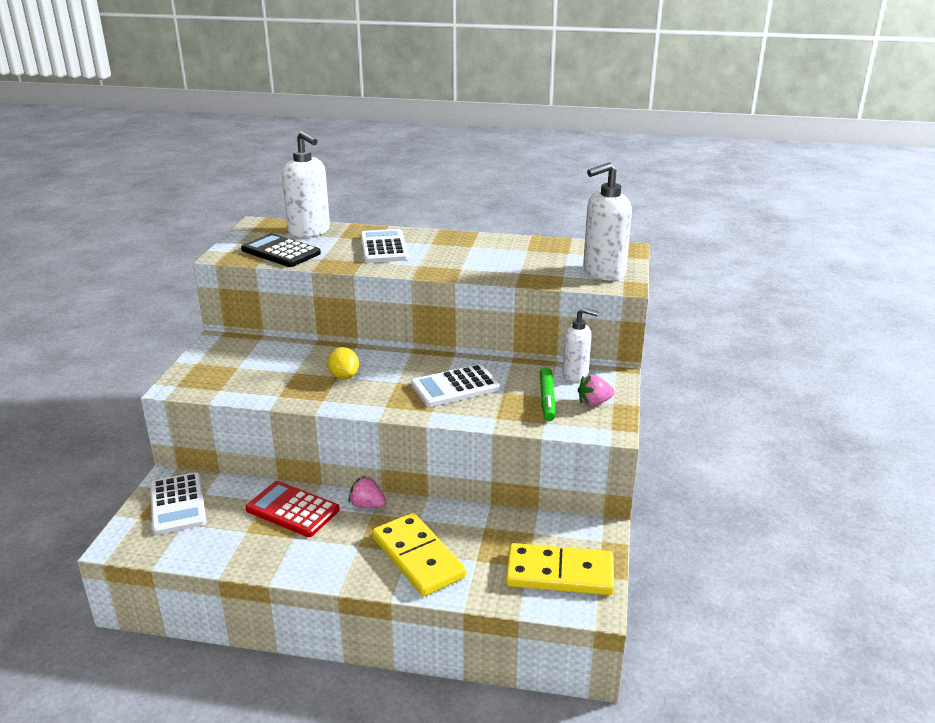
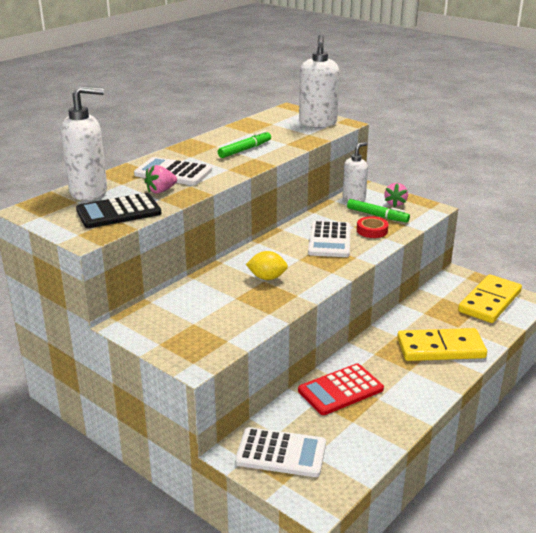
camera: 60 degrees left, 0 degrees up
(367, 505) = (362, 353): pink strawberry -> pink strawberry (161, 191)
(476, 259) = (244, 150): none -> green marker
(504, 405) = (372, 230): none -> red tape

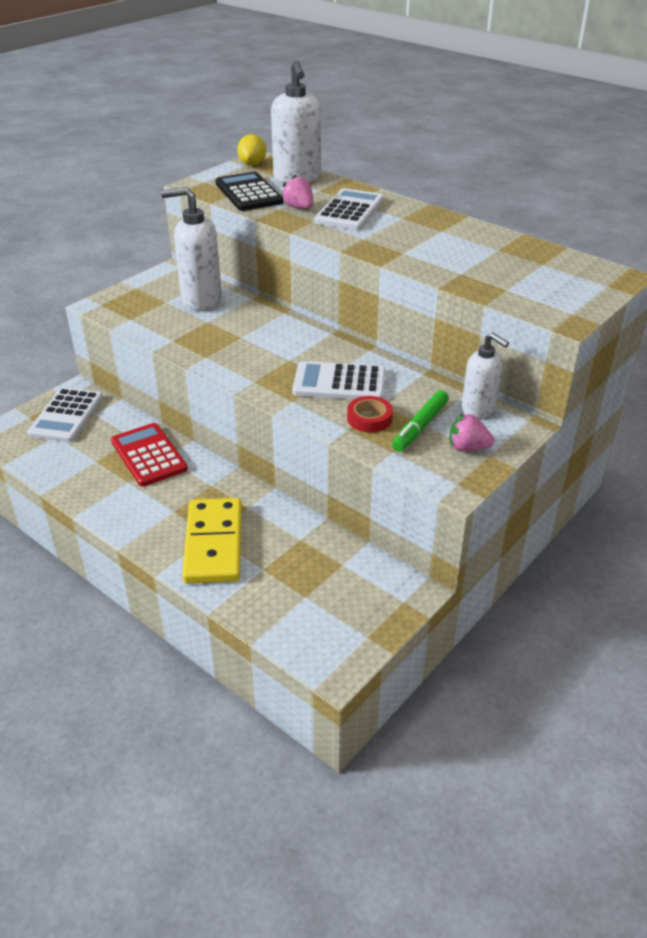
camera: 90 degrees right, 10 degrees up
(244, 150) = (430, 247): green marker -> none
(267, 278) = (246, 339): yellow lemon -> yellow lemon (252, 164)
(317, 123) = (558, 297): white soap dispenser -> white soap dispenser (201, 299)
(489, 301) = (330, 617): yellow domino -> none

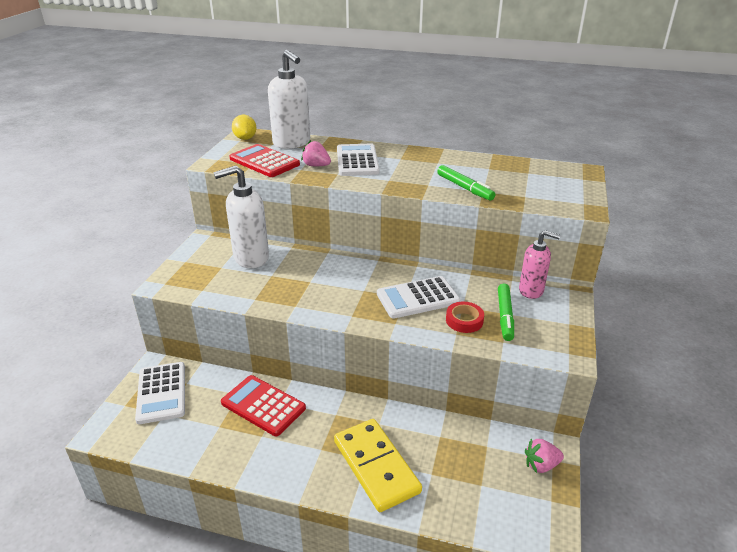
camera: 25 degrees left, 5 degrees down
(248, 193) = (264, 162): black calculator -> red calculator
(442, 265) = (464, 188): none -> green marker
(467, 448) = (550, 322): pink strawberry -> pink strawberry (541, 465)
(478, 409) = (531, 291): white soap dispenser -> pink soap dispenser

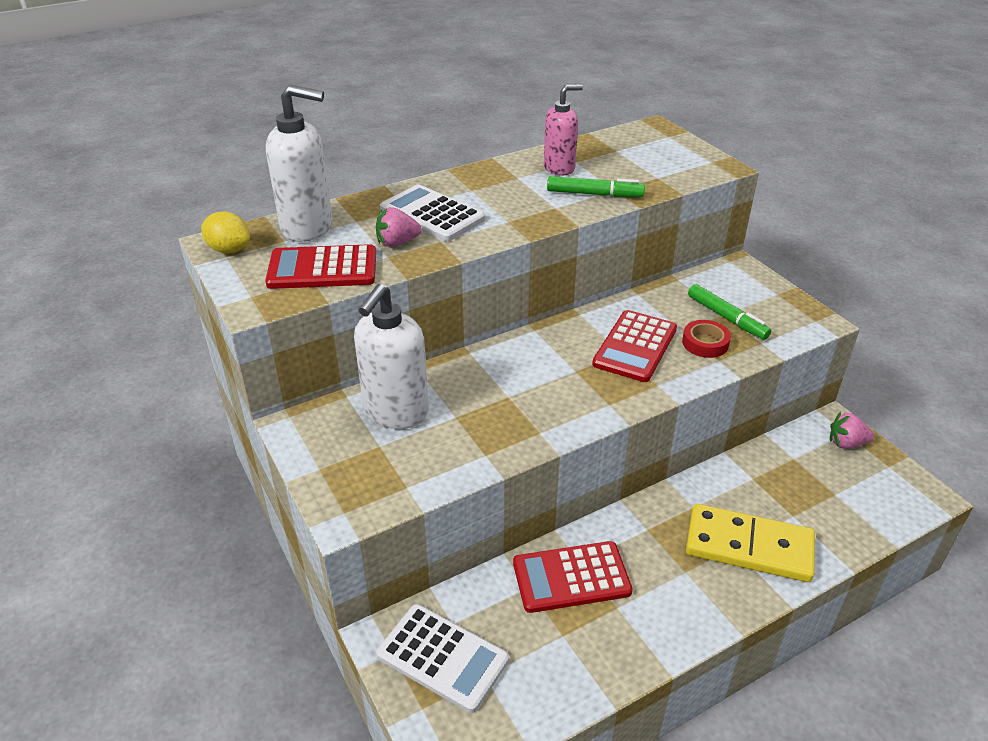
camera: 45 degrees left, 5 degrees up
(417, 298) = (635, 347): white calculator -> red calculator
(531, 291) = (708, 280): pink soap dispenser -> pink soap dispenser (559, 168)
(541, 465) = (846, 443): pink strawberry -> pink strawberry turned 60 degrees clockwise

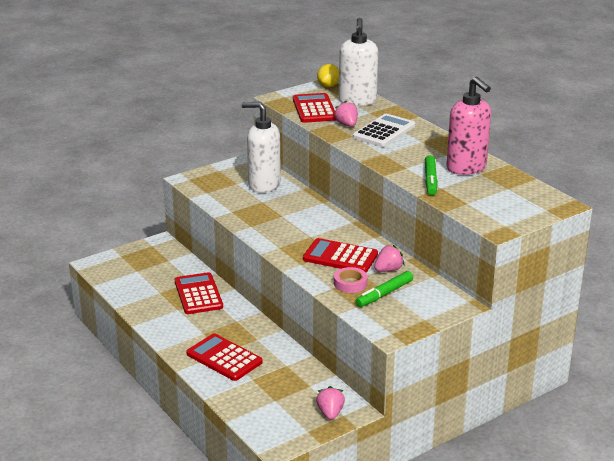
camera: 85 degrees right, 10 degrees down
(442, 657) = (148, 259): white calculator -> none
(559, 168) = (466, 168): pink soap dispenser -> pink soap dispenser, size x1.54
(666, 310) = (388, 270): none -> pink strawberry
(705, 343) = (350, 283): red tape -> pink tape
(749, 546) = (224, 358): yellow domino -> red calculator

